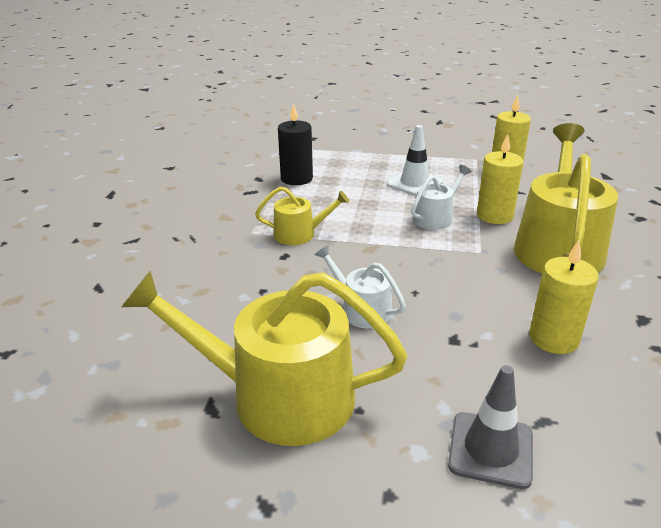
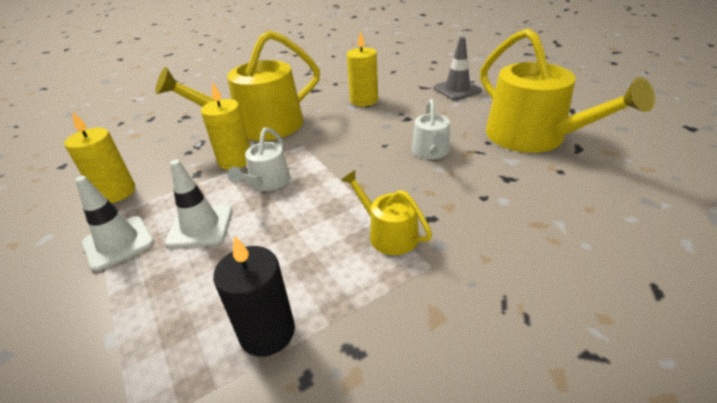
camera: 130 degrees left, 5 degrees up
(435, 161) = (118, 243): none -> white traffic cone
(436, 217) = (267, 182): white watering can -> white watering can turned 75 degrees counterclockwise

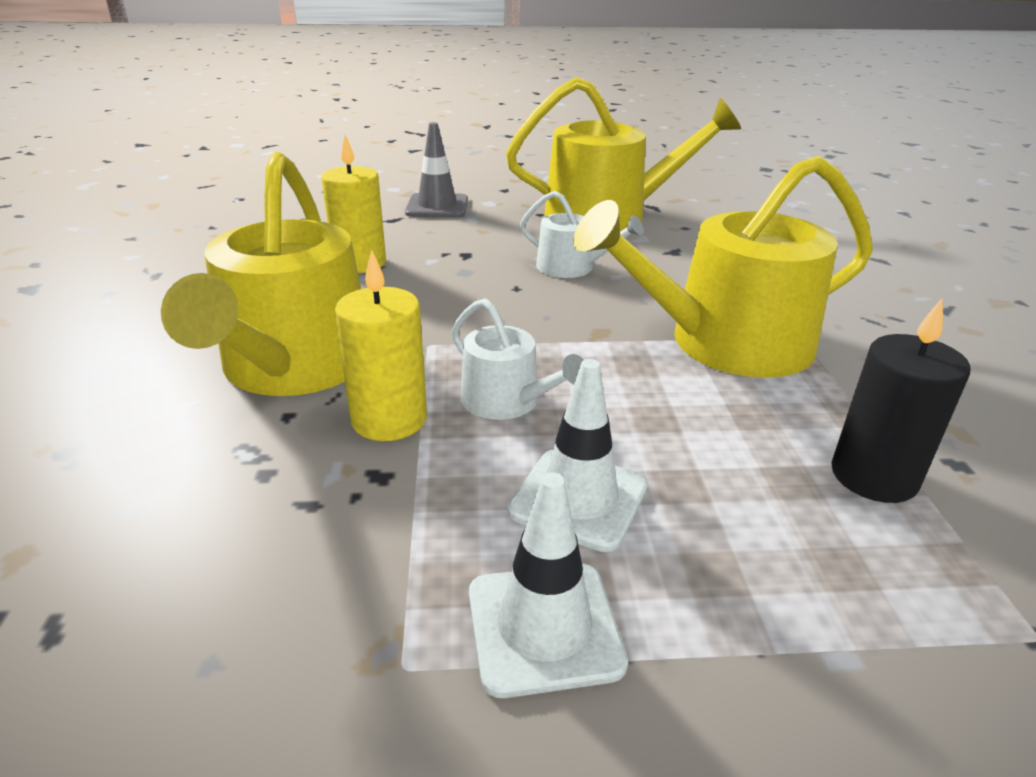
camera: 65 degrees left, 5 degrees down
(116, 192) = (311, 618): yellow candle -> none
(388, 234) = (724, 343): yellow watering can -> yellow watering can, size x2.03

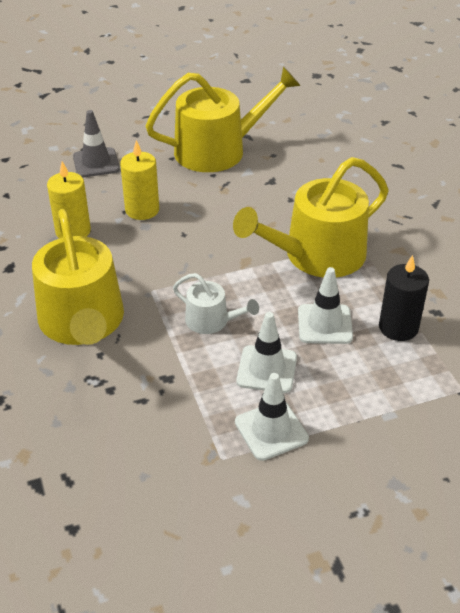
camera: 15 degrees left, 10 degrees up
(389, 419) = (155, 345): yellow candle -> yellow candle (142, 210)
(572, 267) = (212, 209): white watering can -> none
(718, 443) = (324, 324): none -> white traffic cone

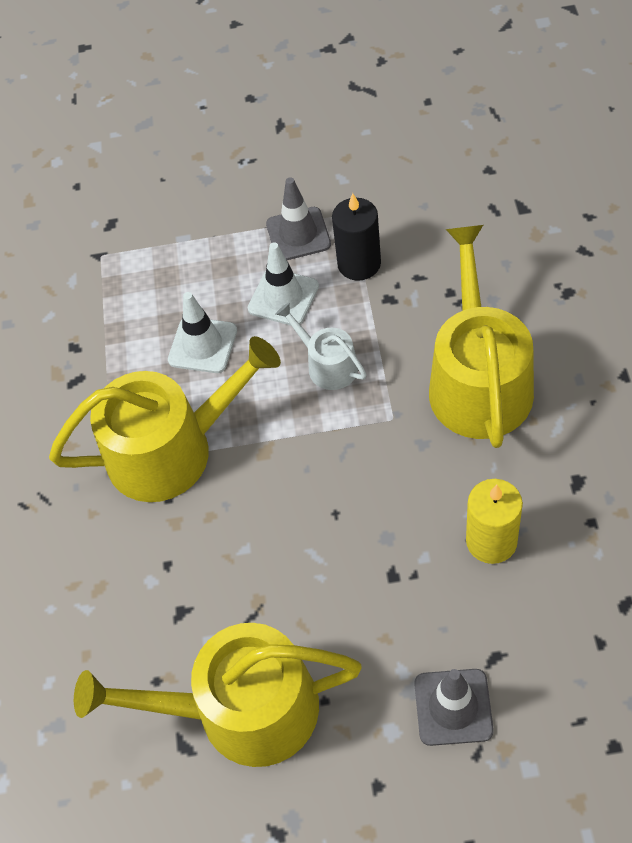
camera: 160 degrees left, 15 degrees up
(142, 210) = (387, 573): yellow candle -> none
(271, 430) = (298, 234): white traffic cone -> grey traffic cone
(398, 327) = (125, 332): black candle -> black candle (359, 264)

